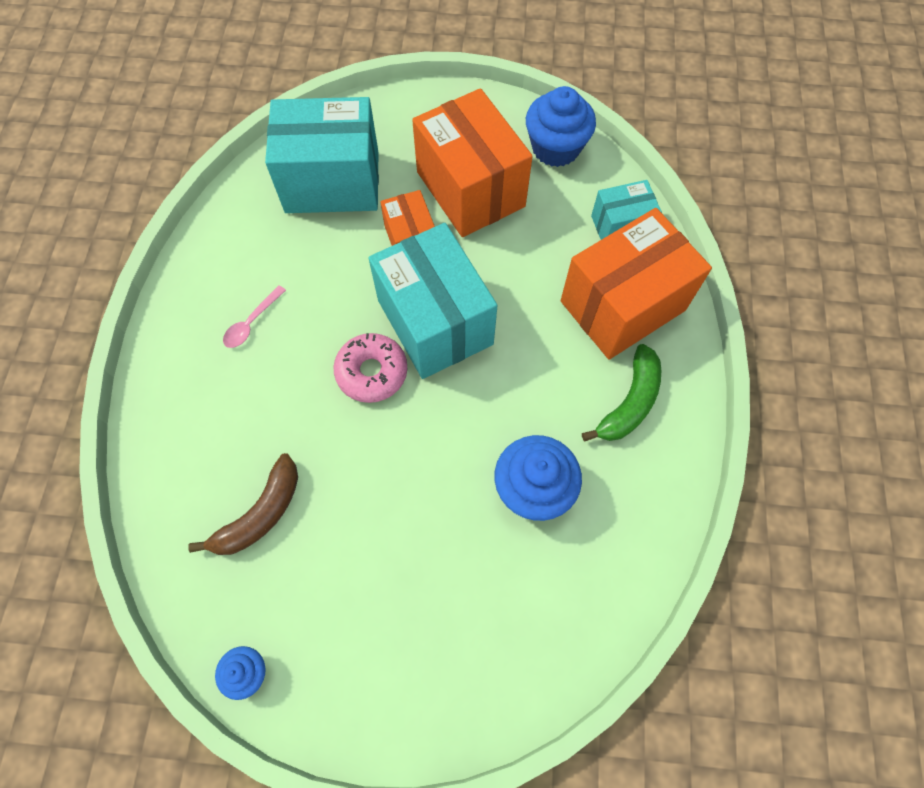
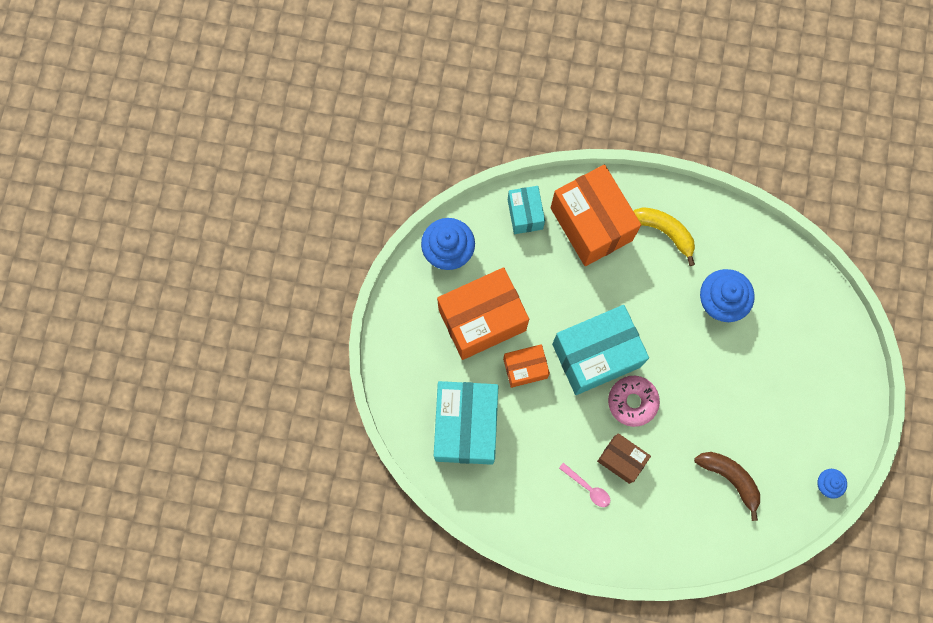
camera: 85 degrees left, 10 degrees up
(289, 362) = (621, 459): none -> brown box
(629, 402) = (664, 232): green banana -> yellow banana

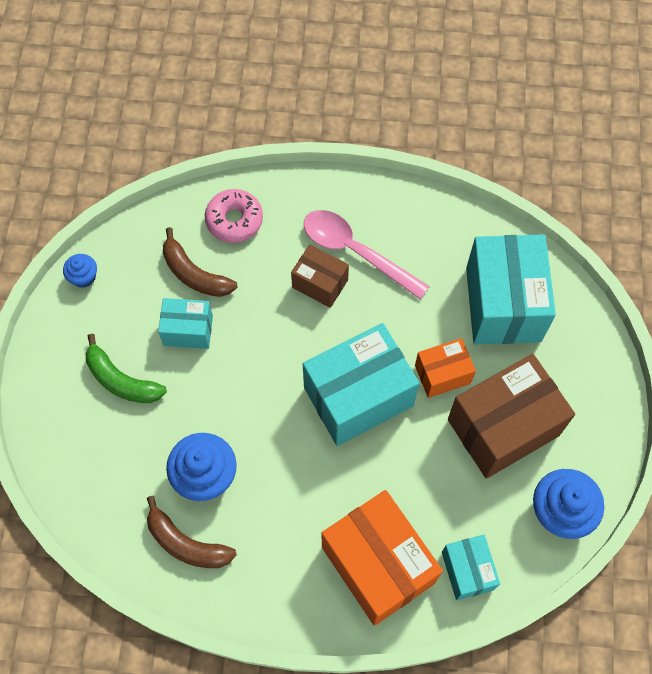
camera: 175 degrees right, 10 degrees down
(482, 320) = (503, 427): orange box -> brown box
(587, 488) = (356, 252): pink spoon -> pink spoon, size x2.07
(632, 402) = (310, 347): pink donut -> pink donut (234, 220)
(664, 232) = (280, 563): yellow banana -> none
(735, 251) = (186, 543): none -> brown banana
(735, 425) = (188, 330): none -> turquoise box
(790, 386) = (121, 380): none -> green banana

